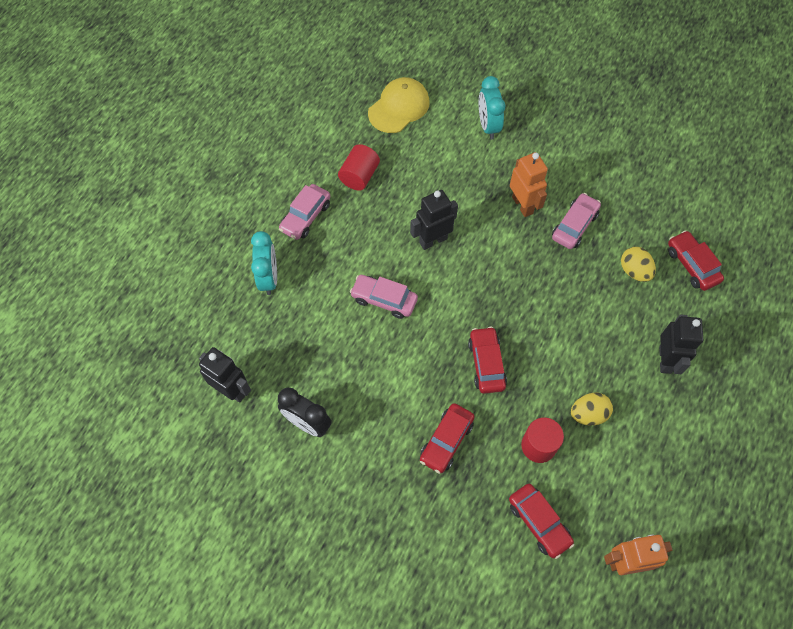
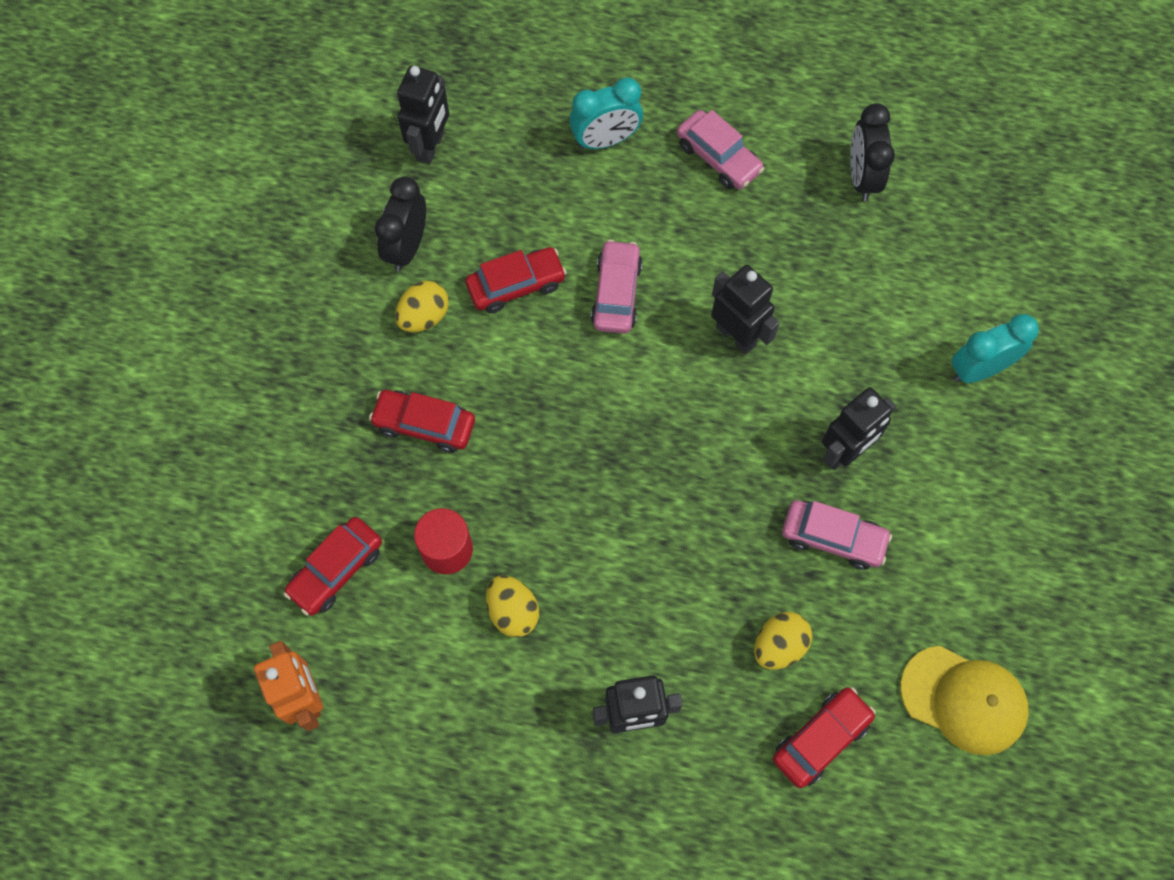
camera: 75 degrees right, 5 degrees up
(306, 217) = (718, 157): pink car -> pink car turned 150 degrees counterclockwise
(347, 145) = (862, 177): none -> black clock
(359, 176) = (813, 208): red cylinder -> none
(365, 424) = (424, 317): none -> yellow egg
(399, 107) = (962, 230): yellow cap -> yellow cap (964, 700)
(486, 364) = (554, 453): red car -> red car (516, 285)
(522, 205) = (844, 451): orange robot -> black robot

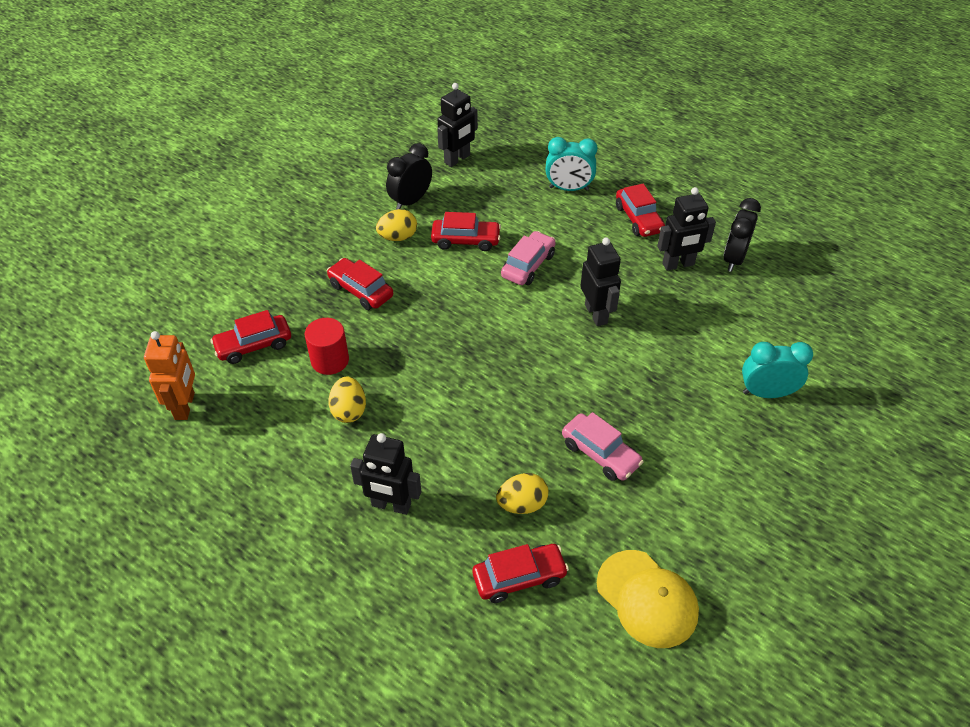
camera: 25 degrees right, 20 degrees down
(718, 157) = (638, 219): pink car -> red car
(844, 451) = (637, 405): black robot -> black robot (678, 264)

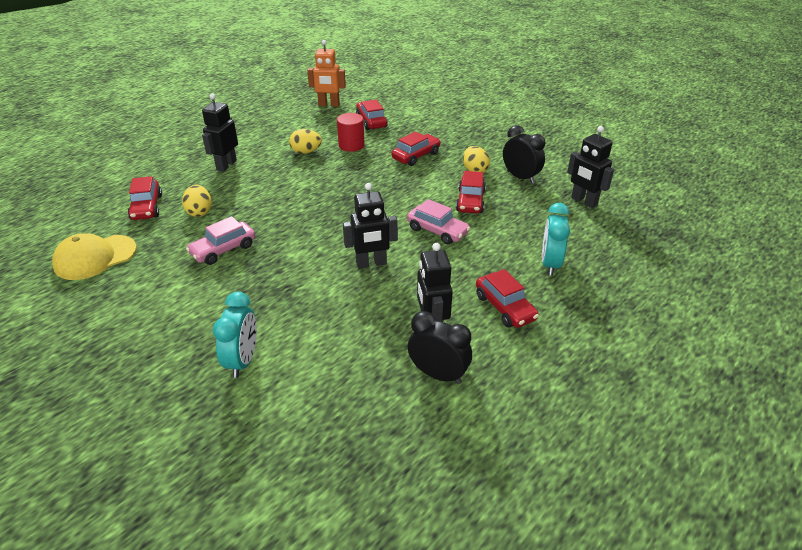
camera: 95 degrees right, 10 degrees down
(638, 219) = (505, 307): red car -> red car turned 105 degrees counterclockwise

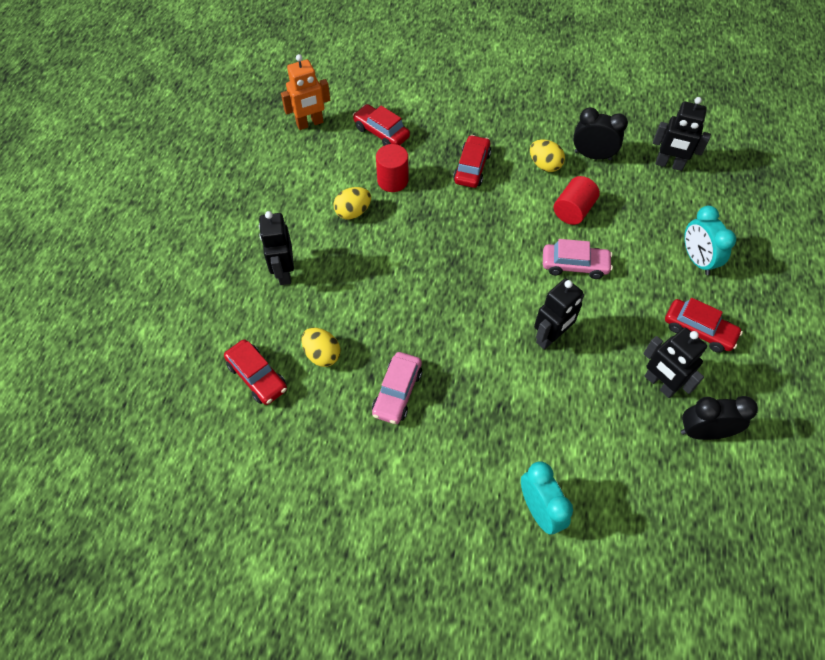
camera: 30 degrees left, 20 degrees up
(95, 257) = (274, 472): yellow cap -> none
(470, 201) = (573, 210): red car -> red cylinder

